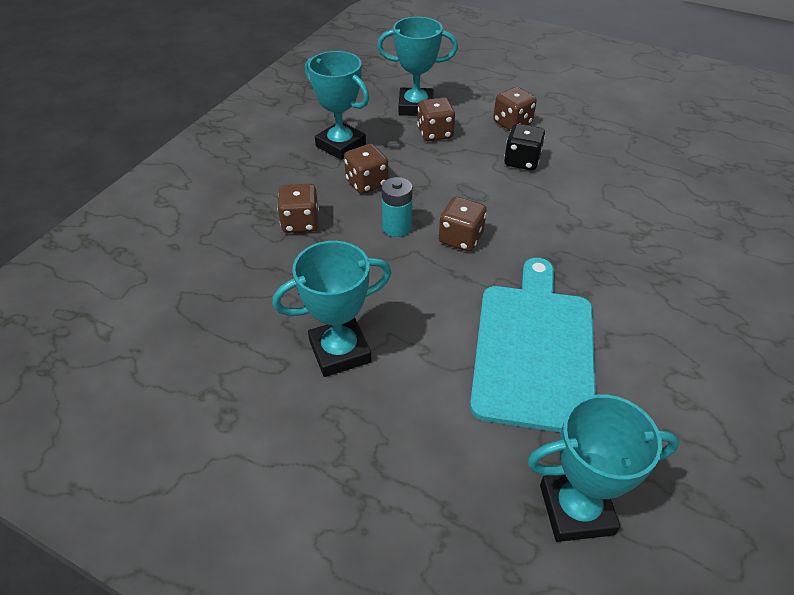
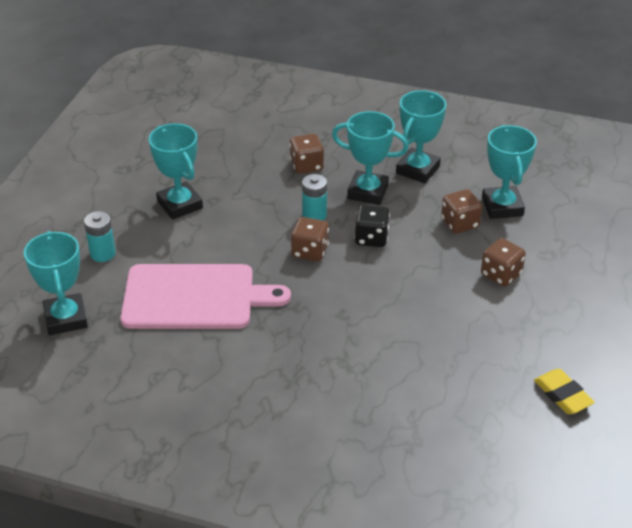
camera: 80 degrees right, 5 degrees down
(366, 183) = (368, 192): brown dice -> turquoise trophy
(431, 453) = (102, 253): none -> turquoise battery
(522, 161) = (434, 283): black dice -> black dice (371, 238)
(534, 349) = (194, 297): turquoise cutting board -> pink cutting board
(662, 119) = (562, 395): none -> yellow eraser

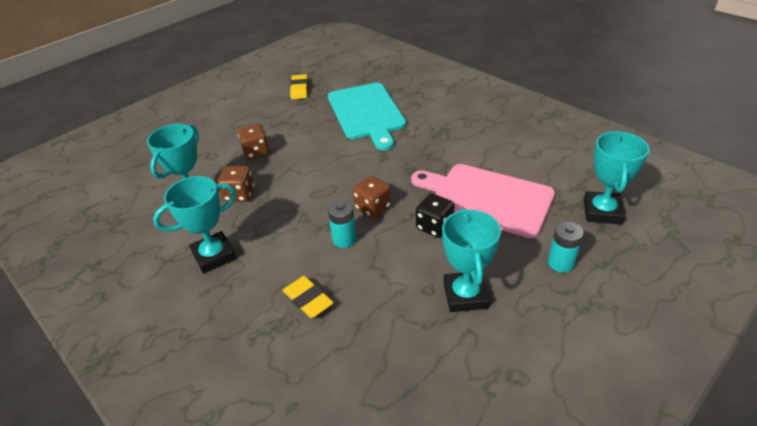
camera: 150 degrees left, 0 degrees up
(306, 165) = (308, 300): brown dice -> yellow eraser
(368, 192) = (279, 247): turquoise trophy -> none
(371, 238) = (316, 203): black dice -> black dice (434, 226)
(420, 379) = (367, 113): none -> turquoise cutting board

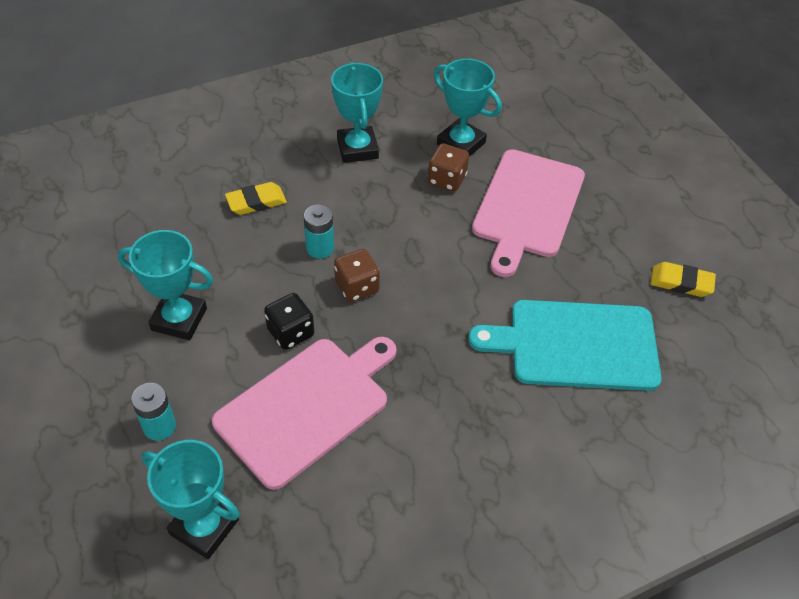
camera: 105 degrees right, 10 degrees up
(256, 152) = (527, 207): brown dice -> pink cutting board

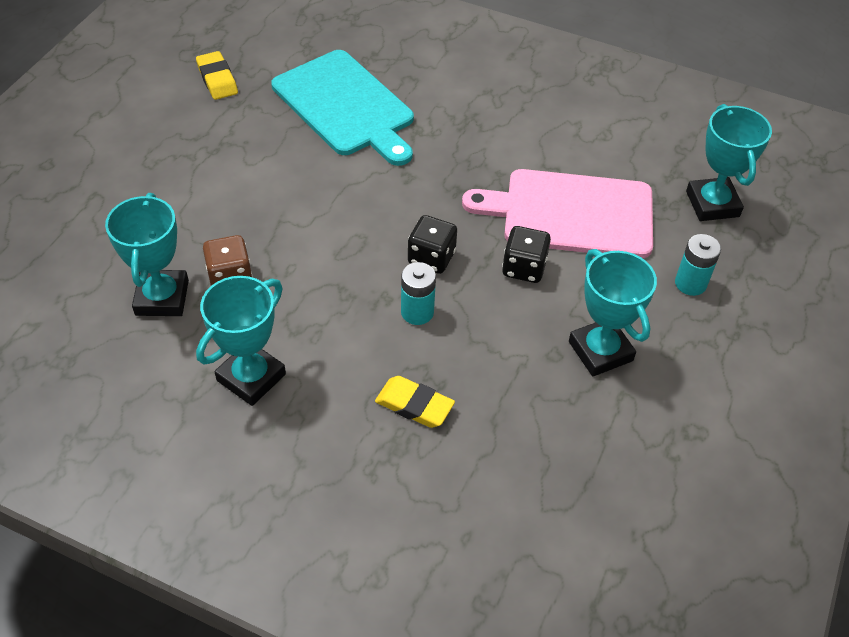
camera: 130 degrees left, 0 degrees up
(357, 287) = (431, 258): brown dice -> black dice
(527, 207) = (213, 203): pink cutting board -> none

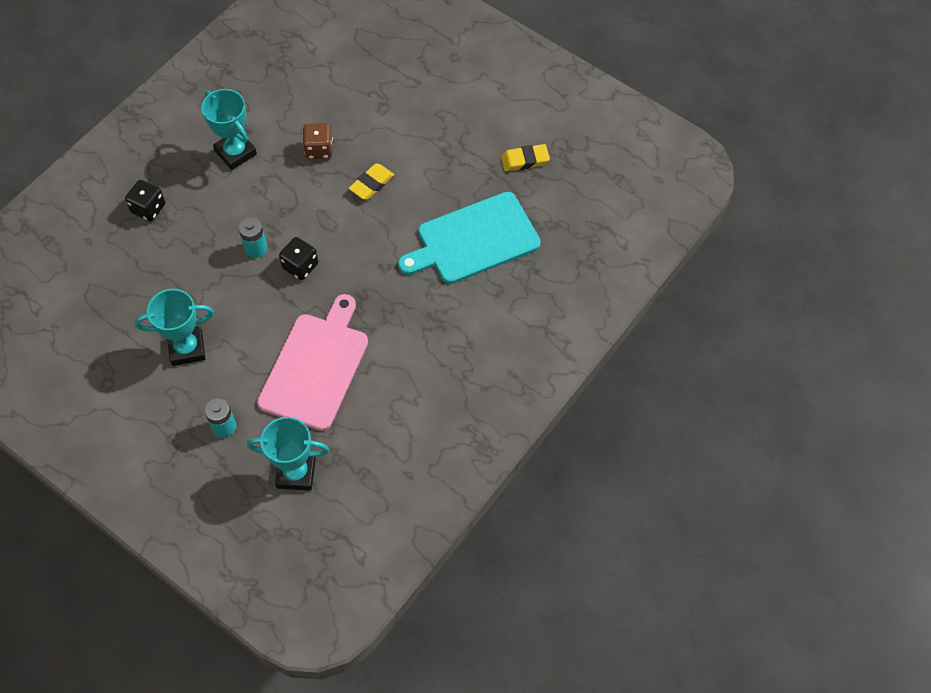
camera: 105 degrees right, 10 degrees up
(162, 298) = (313, 113): turquoise trophy -> none
(414, 405) = (184, 233): yellow eraser -> yellow eraser (371, 184)
(524, 268) = (273, 321): black dice -> black dice (148, 208)

